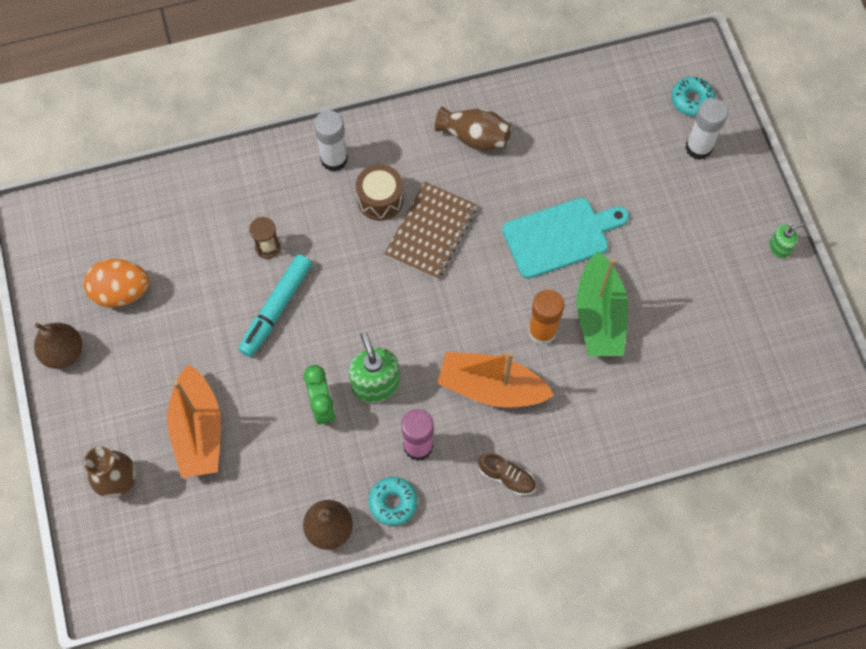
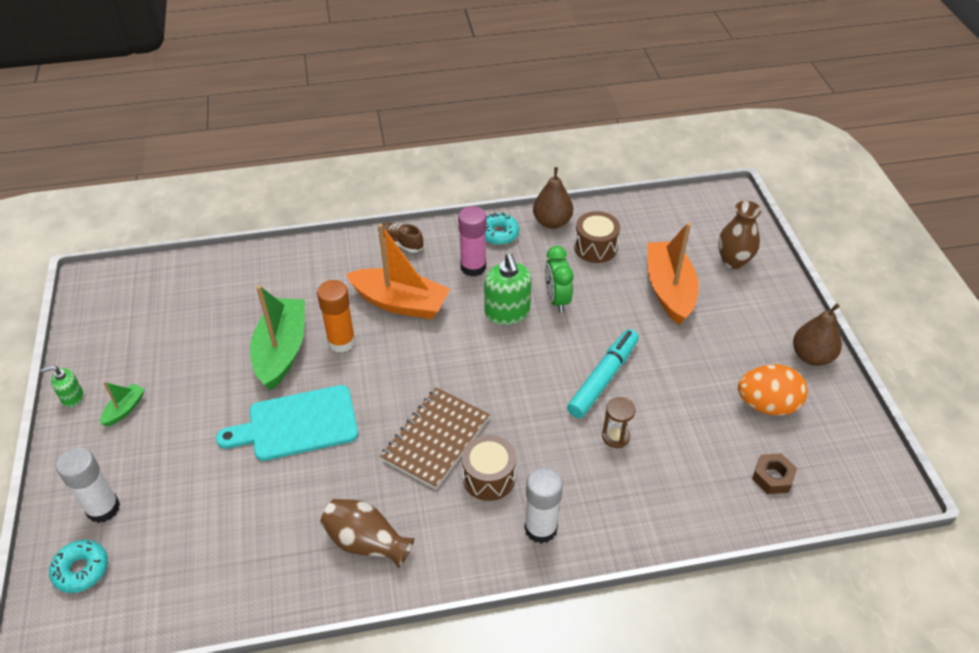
camera: 175 degrees left, 20 degrees down
(132, 219) = (772, 477): none -> brown nut
(278, 489) = (595, 247): none -> brown drum
(724, 239) = (125, 409): none -> green boat

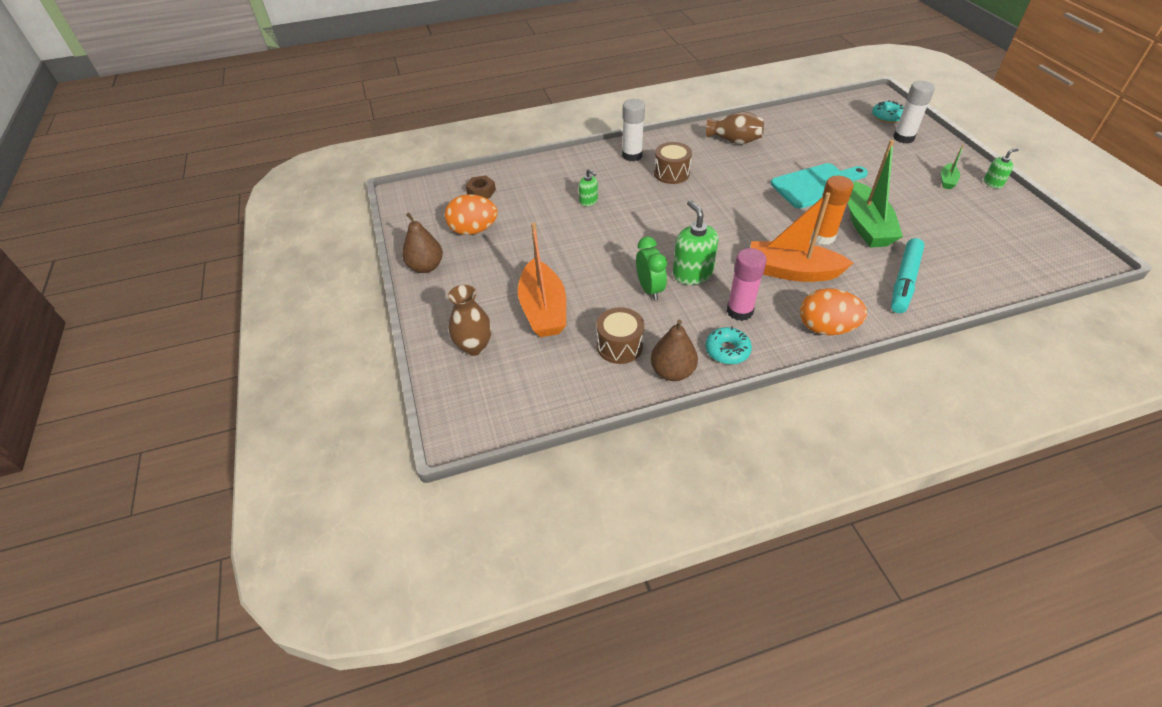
camera: 175 degrees right, 0 degrees up
(400, 243) = (826, 328): brown shoe -> orange egg
(436, 439) = (715, 187): brown notebook -> none
(602, 379) = (601, 233): turquoise marker -> turquoise marker (904, 281)
(615, 436) = (588, 201): brown hourglass -> green soap dispenser

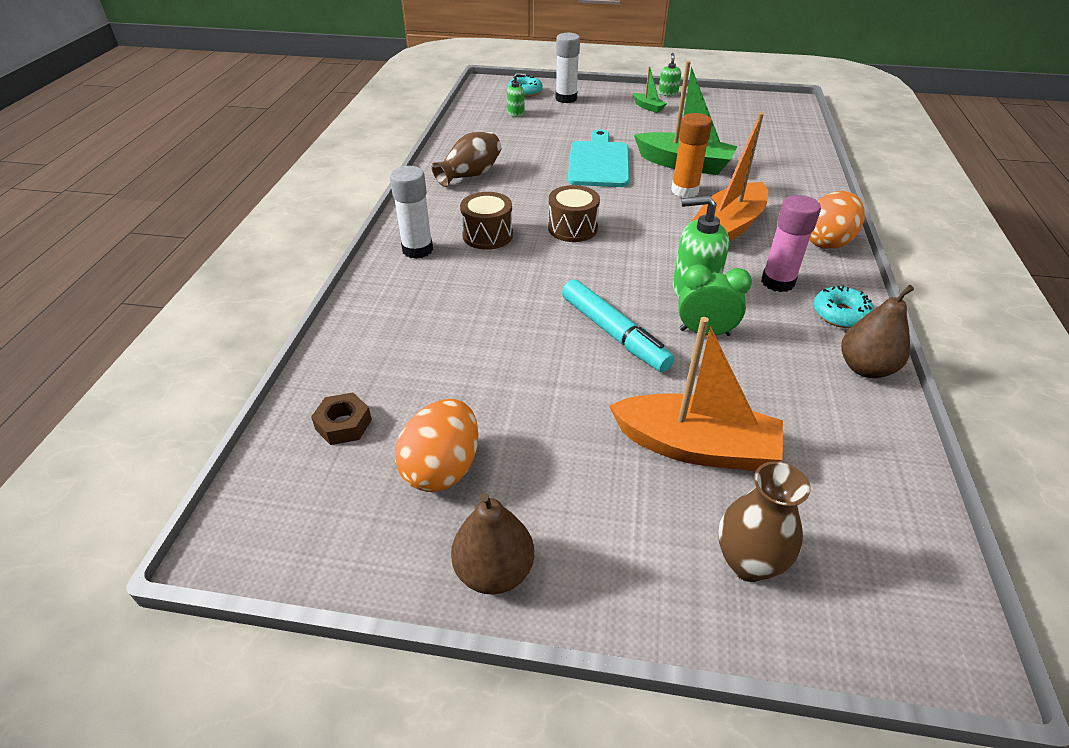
camera: 65 degrees left, 5 degrees down
(588, 201) = (481, 319): green soap dispenser -> green soap dispenser (516, 113)
(619, 346) = (803, 396): brown drum -> brown drum (572, 228)
(904, 281) = (776, 178): turquoise marker -> turquoise marker (613, 333)

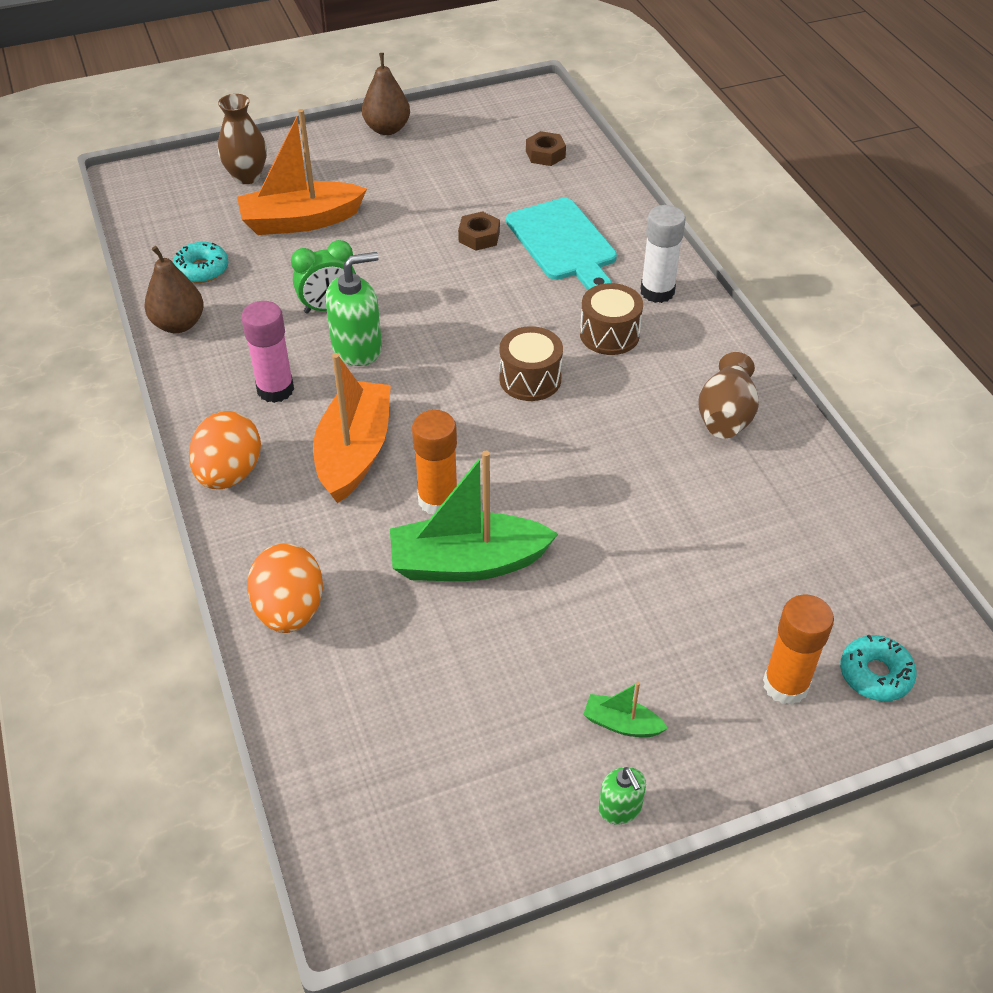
camera: 150 degrees right, 5 degrees up
(442, 468) = (458, 156): orange egg -> orange egg (290, 610)
(513, 349) = (479, 237): none -> brown nut
(516, 113) = (819, 592): green soap dispenser -> none
(566, 99) = (785, 685): white glue stick -> orange glue stick
(599, 162) = (589, 514): turquoise cutting board -> turquoise cutting board (563, 243)
(613, 333) = (407, 278): turquoise marker -> none
(840, 314) = (205, 373): turquoise donut -> turquoise donut (202, 269)

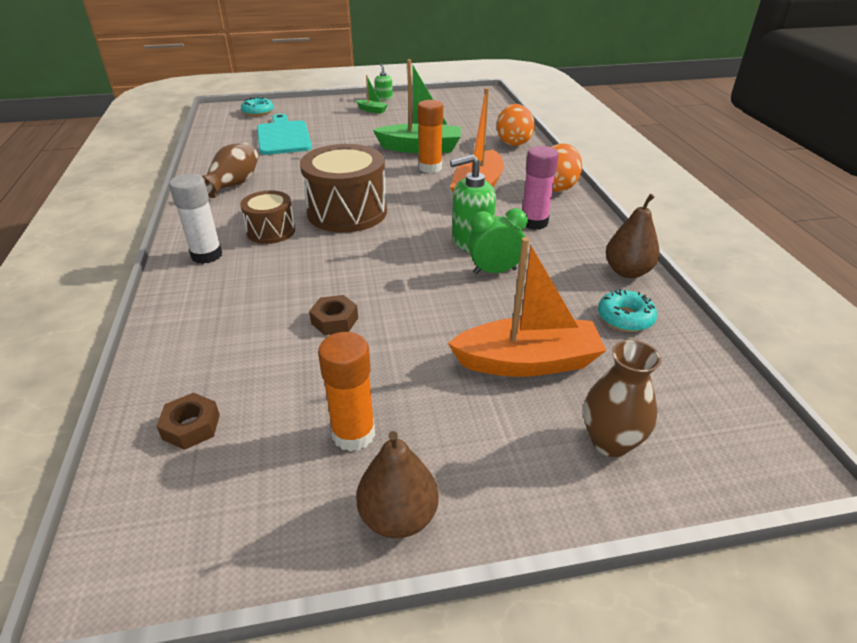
camera: 170 degrees left, 10 degrees down
(530, 379) = (347, 212): brown drum -> brown drum, size x1.75
(563, 243) = (255, 304): turquoise cutting board -> turquoise cutting board (283, 136)
(785, 685) = (297, 112): orange glue stick -> orange glue stick (353, 434)

